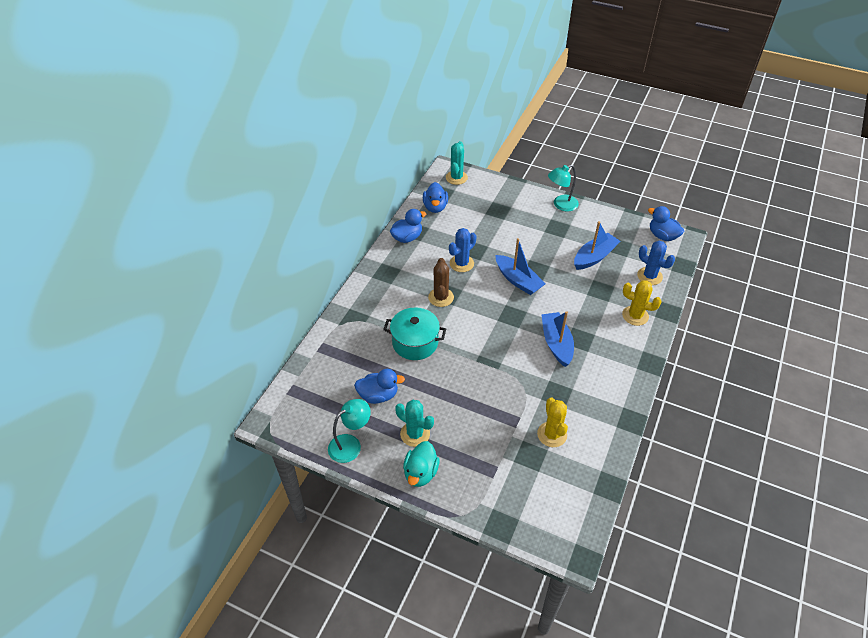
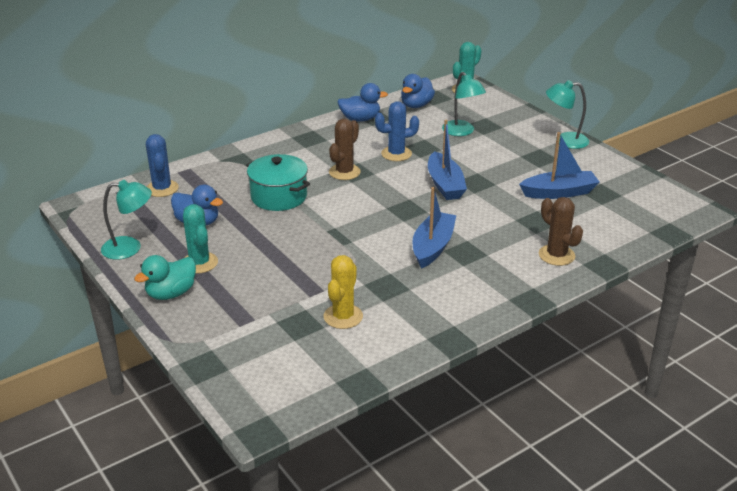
camera: 30 degrees right, 15 degrees down
(488, 223) = (462, 132): none -> turquoise lamp
(635, 316) = (556, 255): yellow cactus -> brown cactus
(649, 276) = (613, 228): blue cactus -> blue cactus (162, 189)
(662, 236) = (670, 200): blue duck -> none

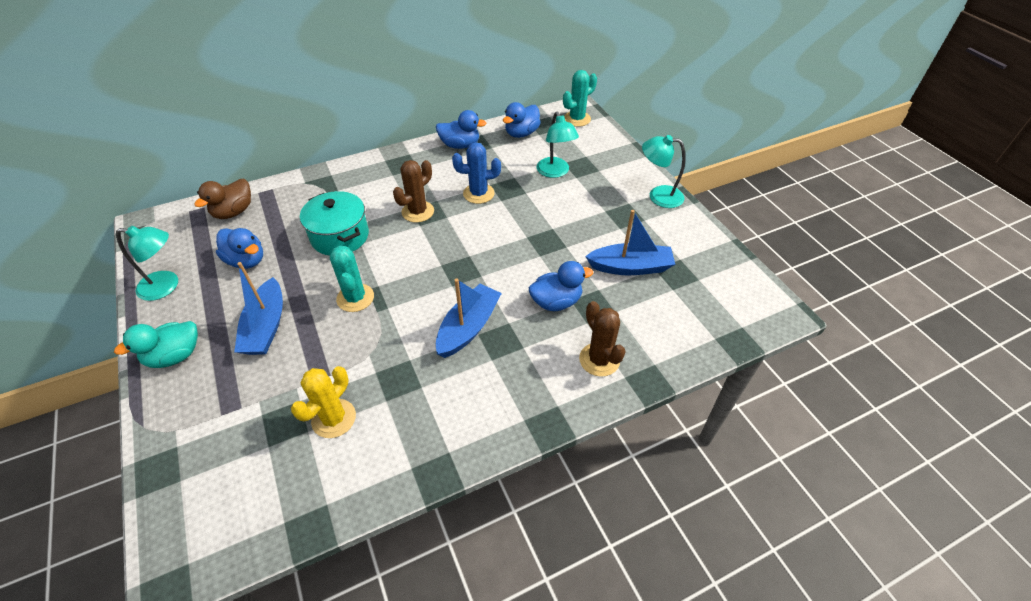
camera: 10 degrees right, 15 degrees up
(162, 189) = (234, 212): blue cactus -> brown duck
(199, 263) = (223, 316): turquoise cactus -> turquoise cactus (355, 298)
(445, 184) = (513, 241): blue boat -> blue boat (266, 326)
(503, 222) = (556, 302): none -> blue duck

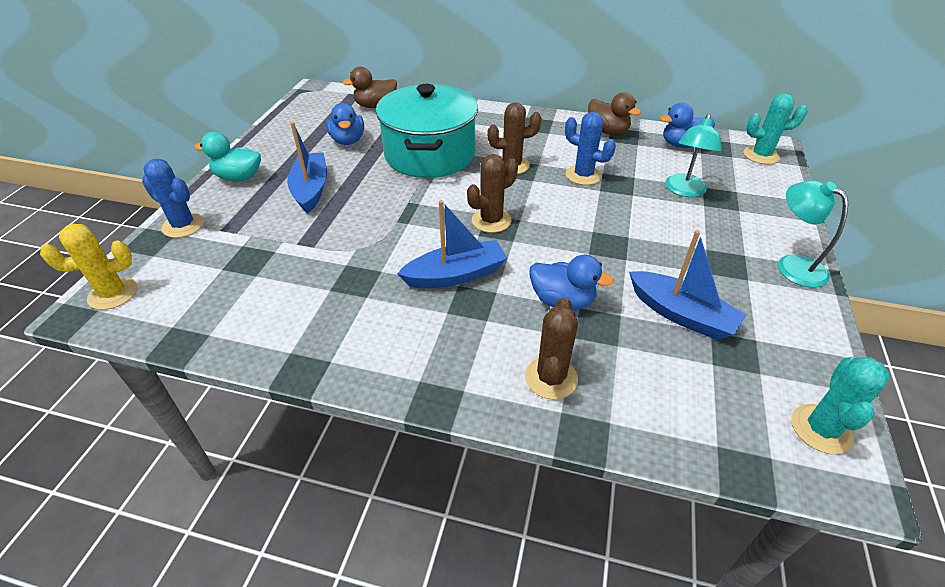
camera: 40 degrees right, 5 degrees down
(166, 286) = (283, 132): turquoise lamp -> none
(175, 434) = (183, 225): none -> blue cactus
(266, 326) = (311, 189): blue boat -> blue boat turned 135 degrees clockwise
(334, 418) = (281, 278): yellow cactus -> yellow cactus (113, 294)
(340, 236) = (429, 155): turquoise pot -> turquoise pot, size x1.55
(355, 298) = (392, 203): turquoise cactus -> turquoise cactus (821, 429)
(450, 268) = (491, 220): none -> brown cactus
(460, 145) = (607, 131): blue duck -> brown duck

